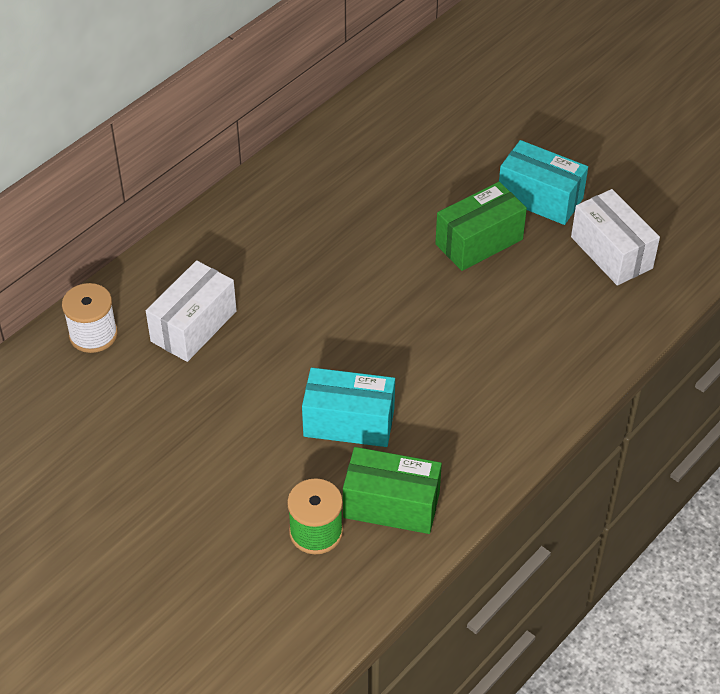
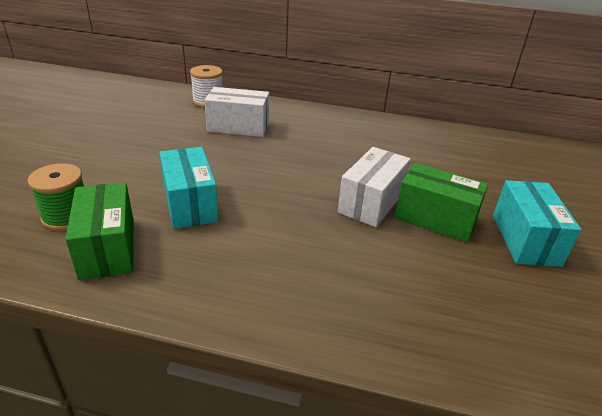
camera: 60 degrees right, 15 degrees down
(611, 252) = (525, 308): white box -> white box (371, 202)

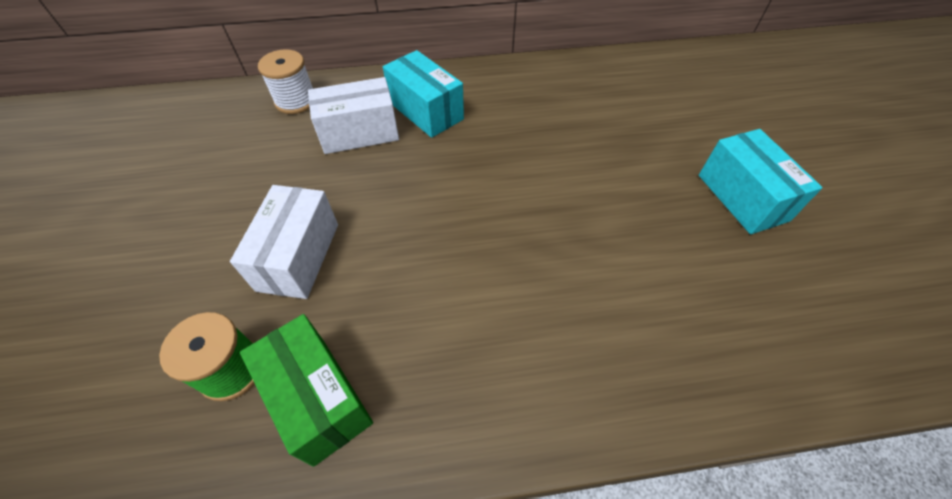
camera: 20 degrees left, 20 degrees up
(190, 204) = (376, 284): turquoise box -> turquoise box (426, 111)
(371, 202) = (574, 202): white box -> white box (299, 256)
(435, 219) = (648, 201): green box -> none

